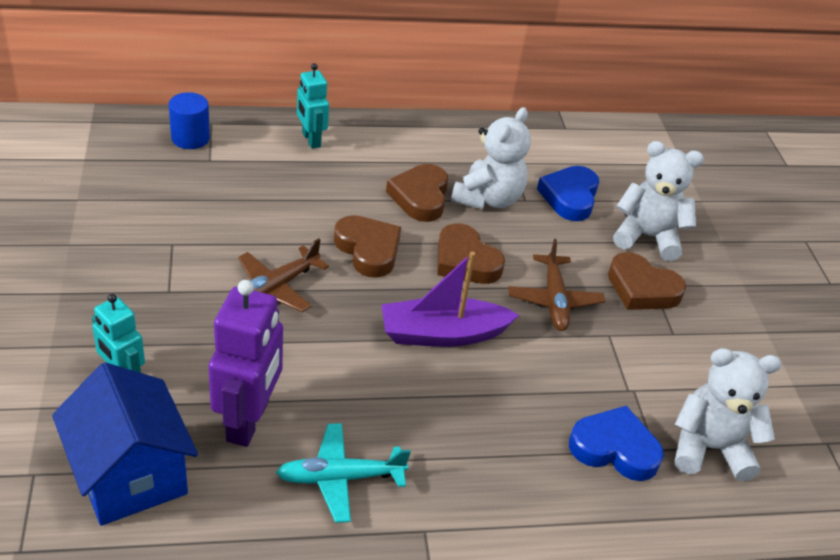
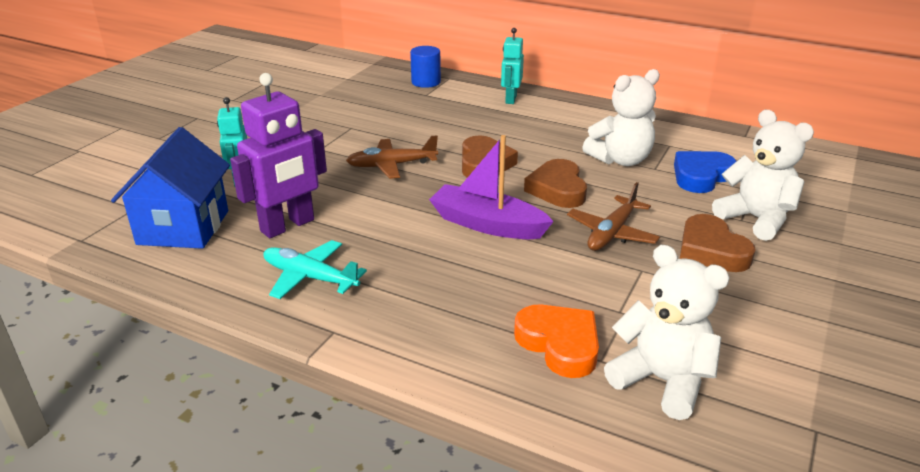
camera: 40 degrees right, 10 degrees down
(420, 197) = (561, 146): brown heart -> none
(614, 448) = (559, 344): blue heart -> orange heart

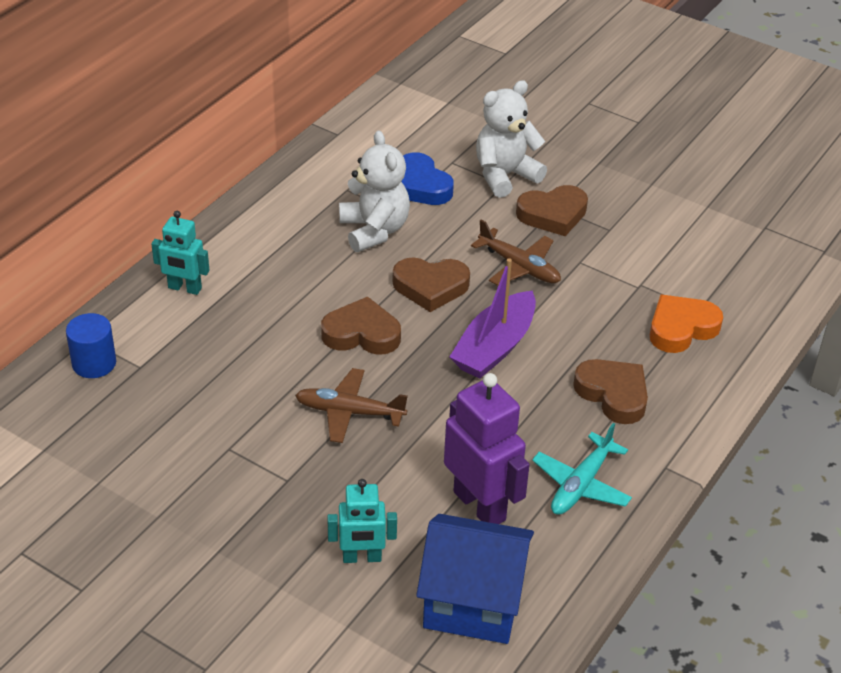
camera: 85 degrees left, 10 degrees up
(392, 165) = (350, 412): brown plane -> brown plane turned 105 degrees clockwise
(437, 295) = (613, 394): none -> brown heart
(661, 380) = (721, 283): white teddy bear -> none

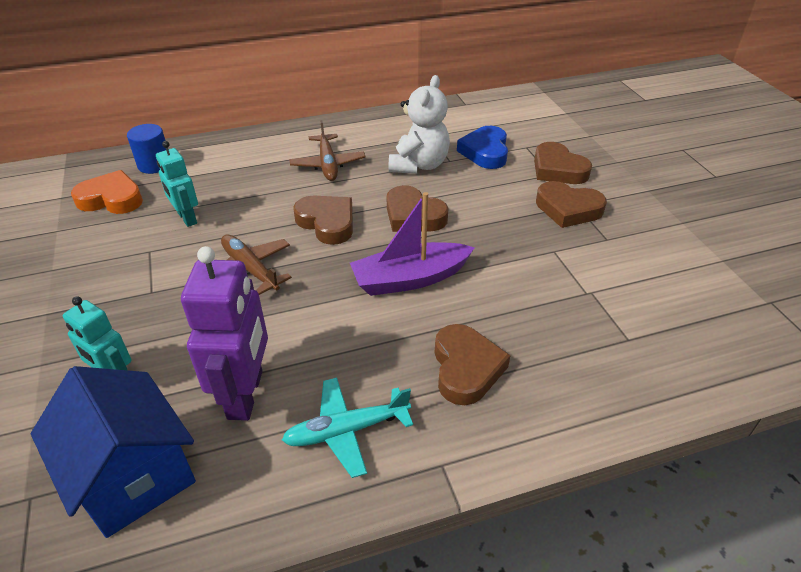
camera: 40 degrees right, 0 degrees up
(184, 288) = (259, 148): turquoise robot -> turquoise robot (187, 218)
(505, 175) = (558, 169): white teddy bear -> brown heart
(519, 266) = (498, 232): brown plane -> brown plane (328, 164)
(681, 328) = (593, 346): orange heart -> orange heart (111, 199)

